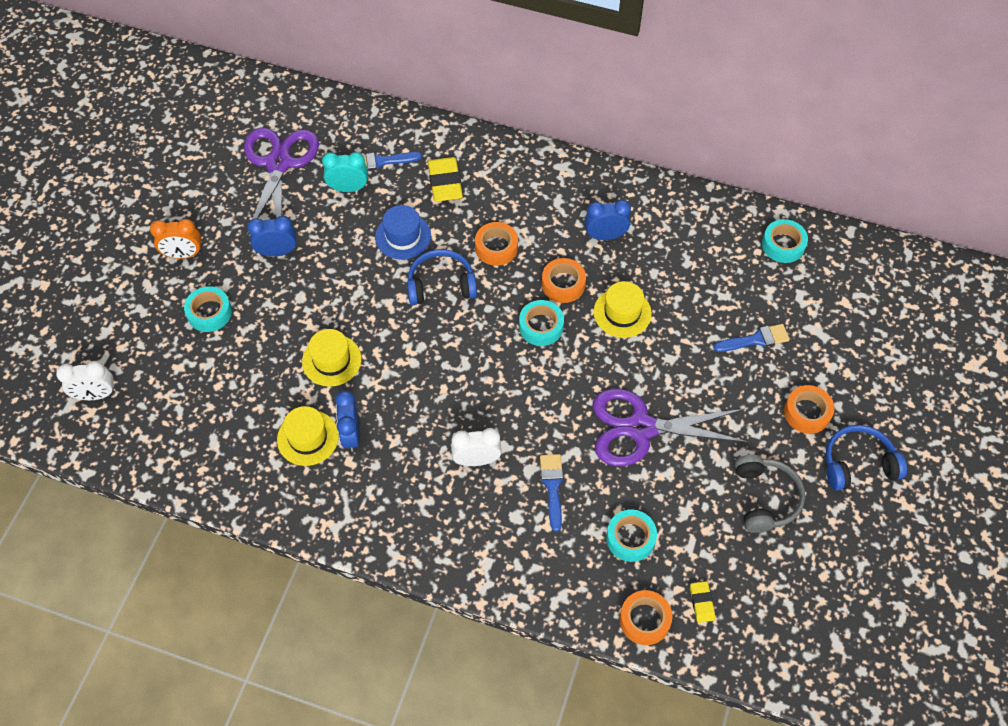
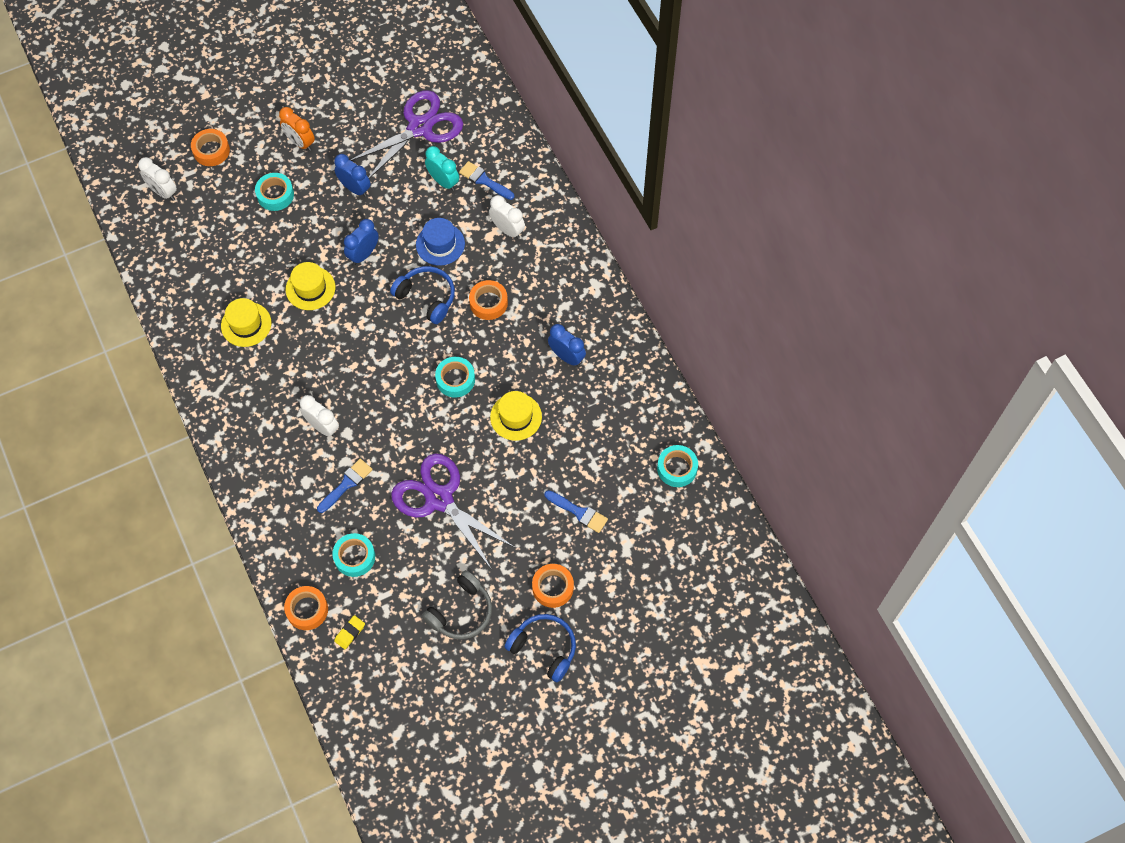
camera: 45 degrees right, 5 degrees up
(351, 435) = (271, 345): blue clock -> blue clock (363, 254)
(445, 182) = (507, 230): yellow eraser -> white clock
(563, 284) = (501, 364): orange tape -> orange tape (211, 151)

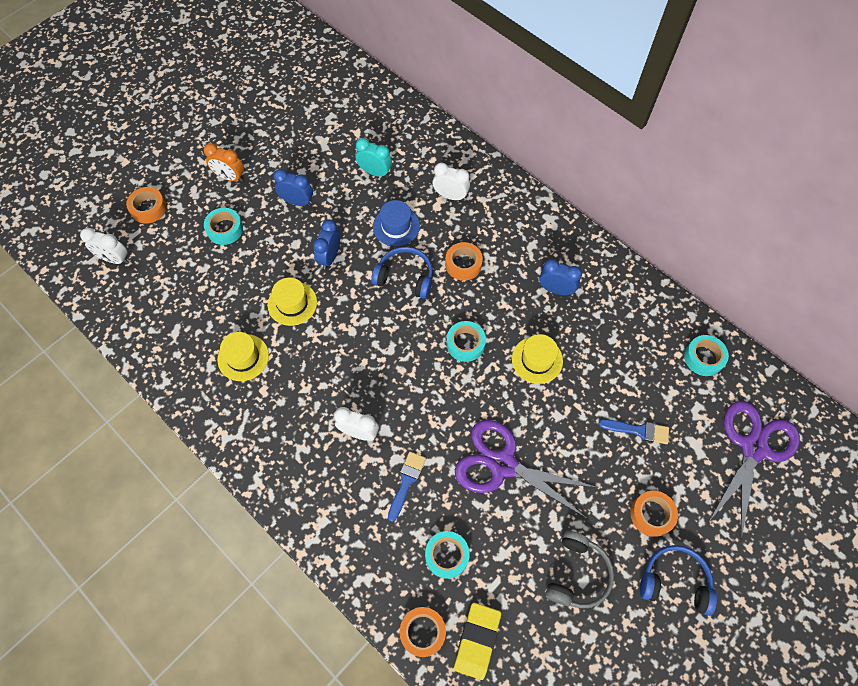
camera: 20 degrees left, 0 degrees up
(350, 633) = (477, 640): yellow eraser -> yellow eraser, size x1.87
(420, 127) = (334, 133): purple scissors -> purple scissors (753, 448)
(484, 180) = (410, 161): blue brush -> none

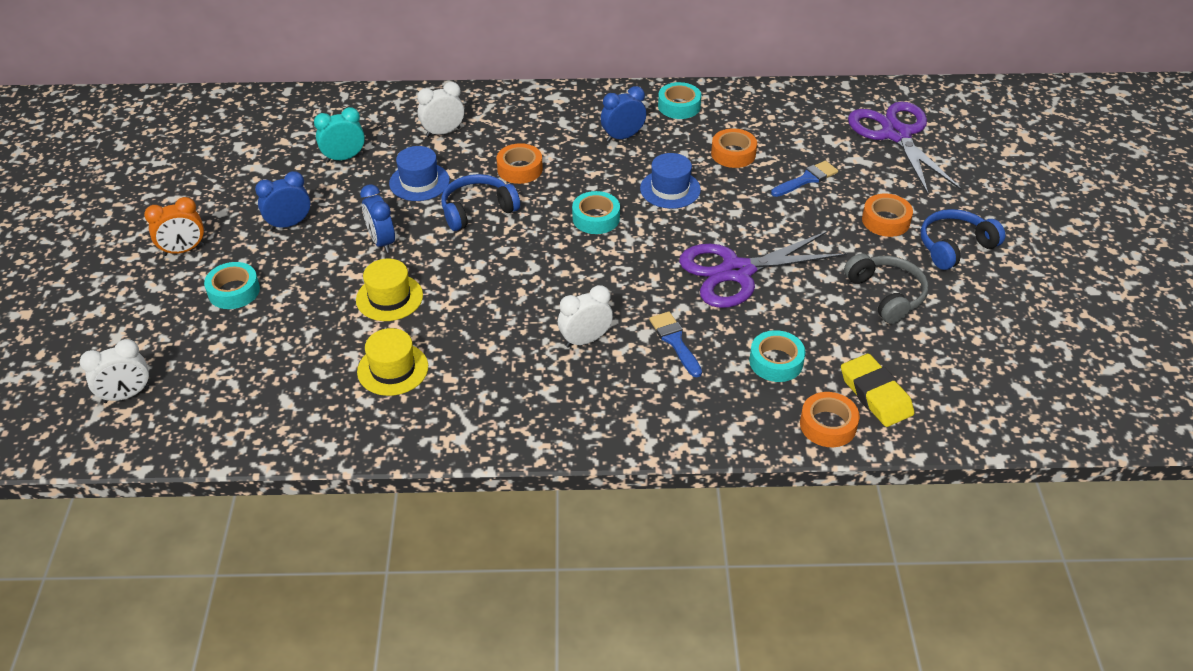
camera: 45 degrees left, 20 degrees down
(148, 208) = (113, 331): orange tape -> orange tape (733, 154)
(537, 360) = (670, 189): yellow hat -> blue hat
(703, 358) = (791, 107): turquoise tape -> turquoise tape (679, 106)

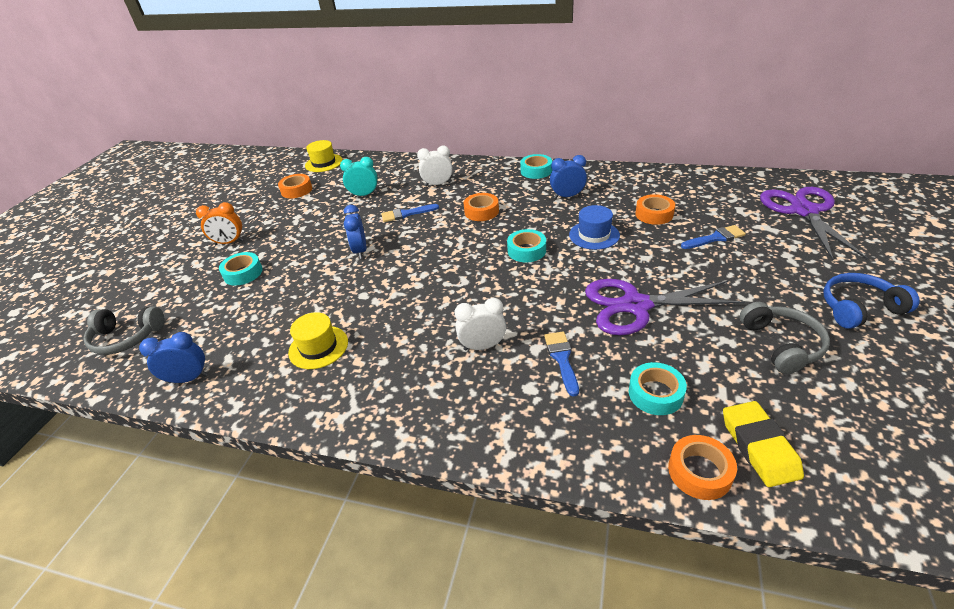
camera: 20 degrees right, 5 degrees down
(126, 395) = (126, 337): white clock -> grey headphones
(289, 224) = (305, 233): blue clock -> blue clock (188, 379)
(389, 297) = (345, 291): yellow hat -> yellow hat (324, 163)
(419, 182) = (406, 214): blue hat -> blue brush
(477, 210) = (439, 236): blue headphones -> none
(679, 106) = (618, 179): turquoise tape -> turquoise tape (536, 171)
(885, 221) = (787, 278): orange tape -> orange tape (296, 190)

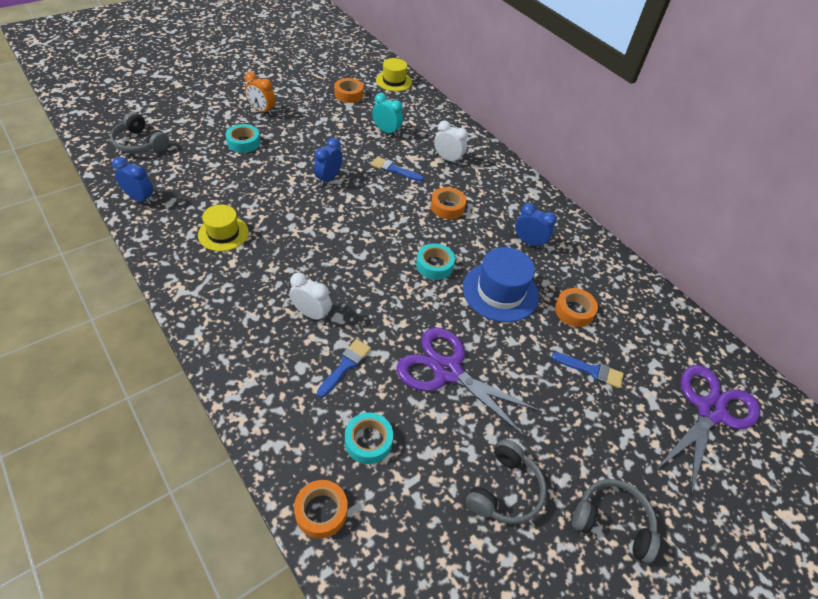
camera: 30 degrees right, 10 degrees up
(536, 171) = (537, 200): turquoise tape -> none
(594, 235) = (500, 291): blue hat -> blue hat, size x1.52
(759, 447) = (379, 534): yellow eraser -> none
(859, 308) = (612, 522): blue headphones -> grey headphones

